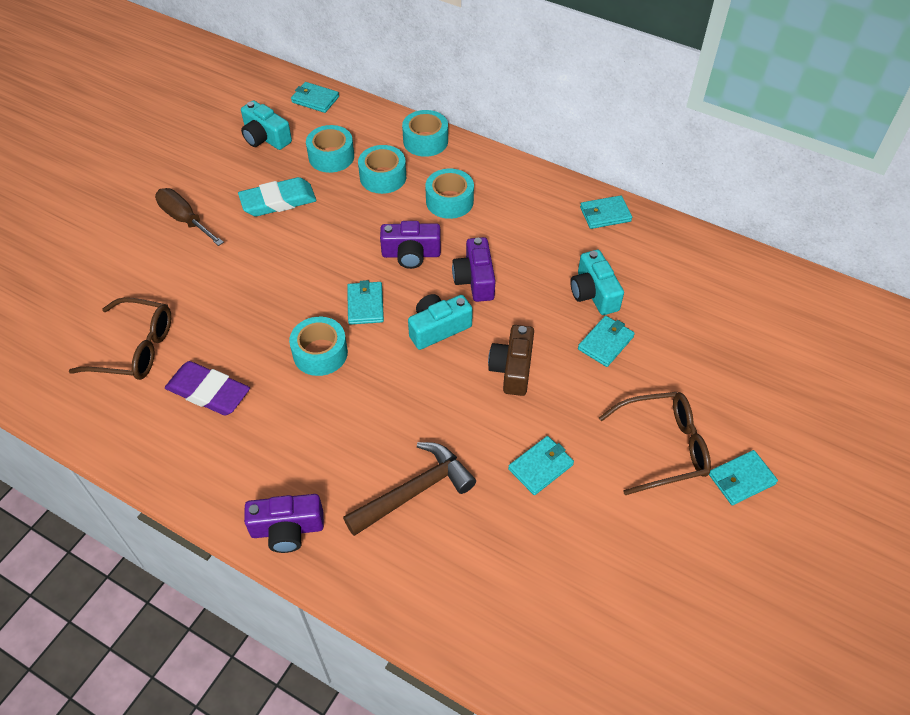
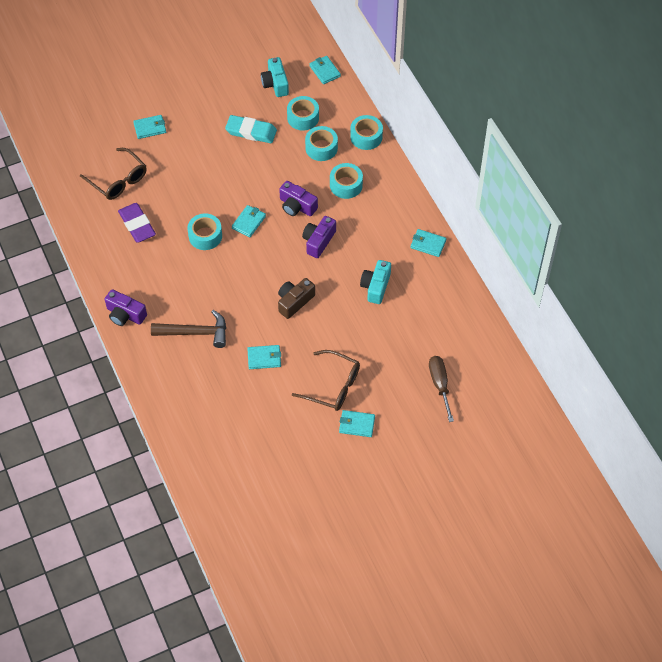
camera: 35 degrees right, 5 degrees up
(185, 219) = (193, 116): brown screwdriver -> brown screwdriver (440, 384)
(438, 328) = (275, 257): turquoise camera -> none
(605, 343) = (355, 317): turquoise wallet -> turquoise wallet (150, 128)

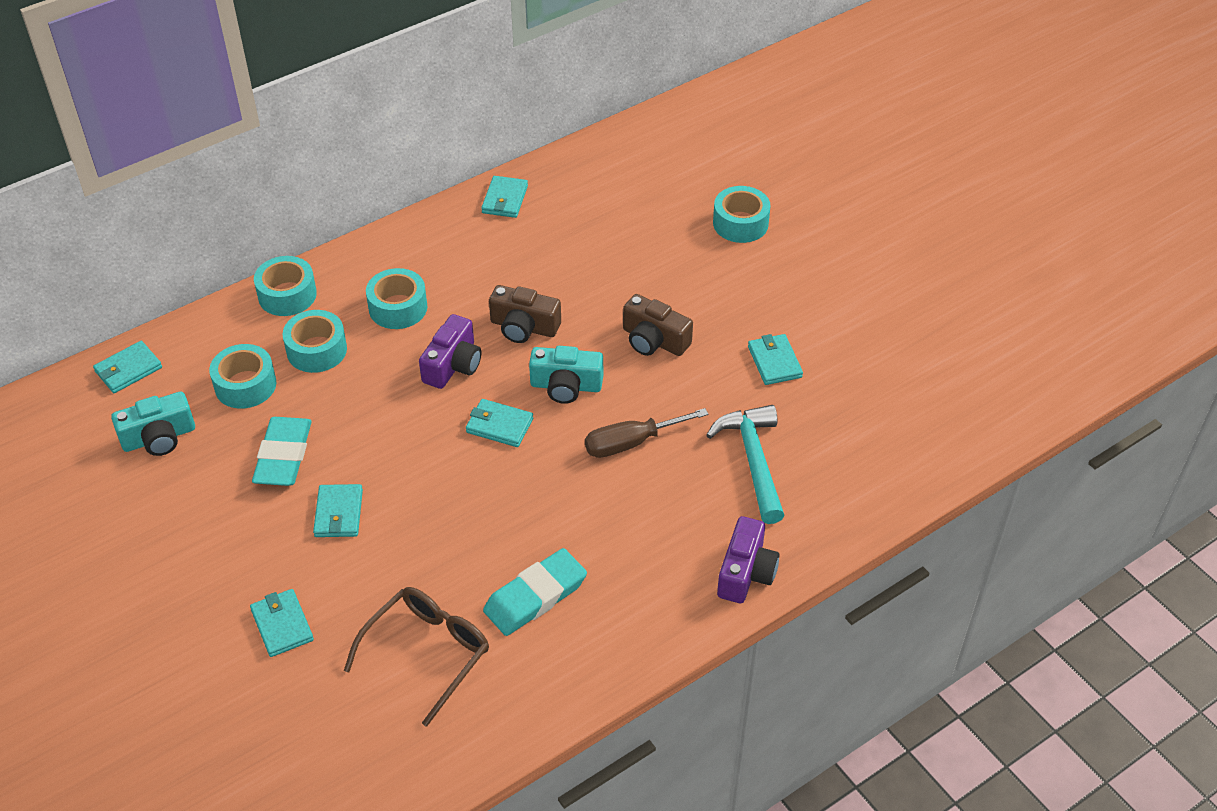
camera: 100 degrees left, 10 degrees down
(137, 225) = (535, 596): purple eraser -> turquoise eraser
(195, 332) = (753, 461): brown hammer -> turquoise hammer
(205, 236) = (541, 483): turquoise tape -> turquoise tape (740, 223)
(318, 241) = (524, 327): purple camera -> brown camera
(333, 386) = (797, 274): brown glasses -> none
(357, 424) = (854, 241): turquoise wallet -> turquoise wallet (338, 513)
(376, 286) = (599, 248): turquoise camera -> turquoise camera (566, 386)
(440, 384) = (755, 164): brown screwdriver -> brown screwdriver (631, 443)

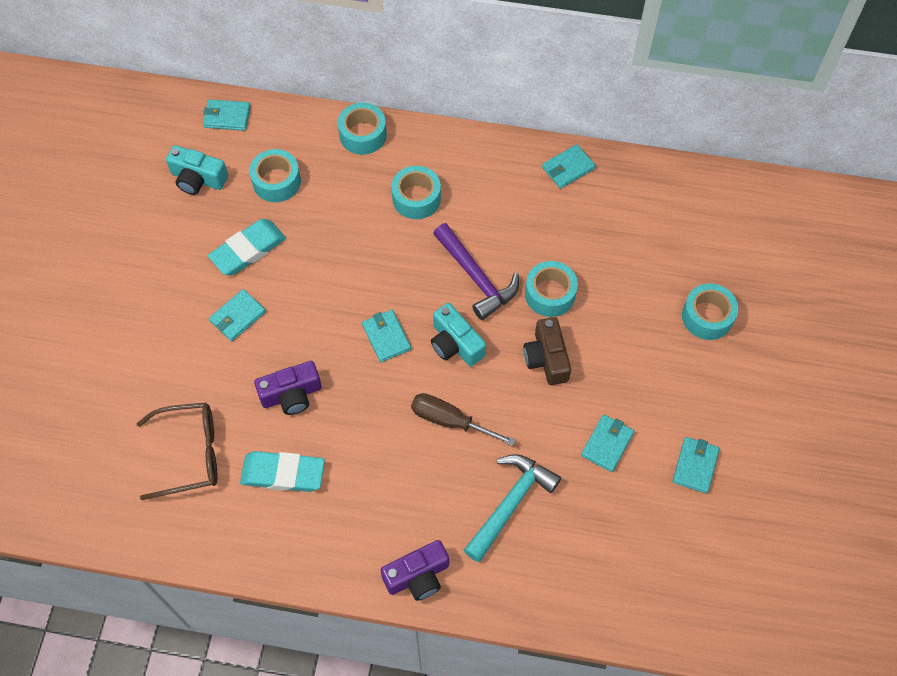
camera: 45 degrees right, 15 degrees up
(282, 625) = (138, 363): turquoise wallet -> turquoise wallet (695, 466)
(317, 350) = (339, 190): turquoise tape -> turquoise tape (550, 294)
(453, 365) = (405, 269): purple camera -> purple camera (291, 395)
(524, 327) = (476, 277): brown camera -> purple hammer

